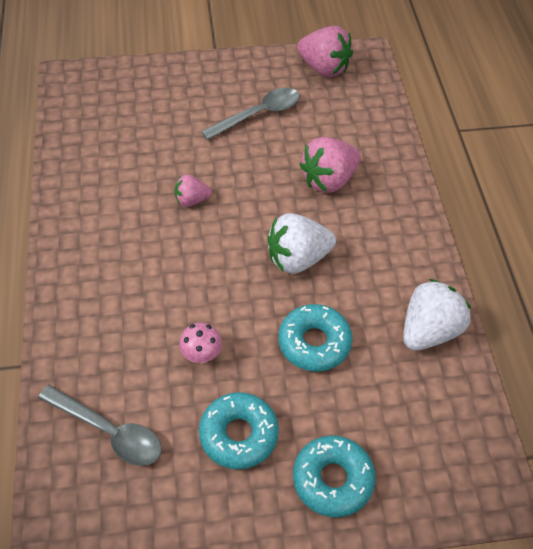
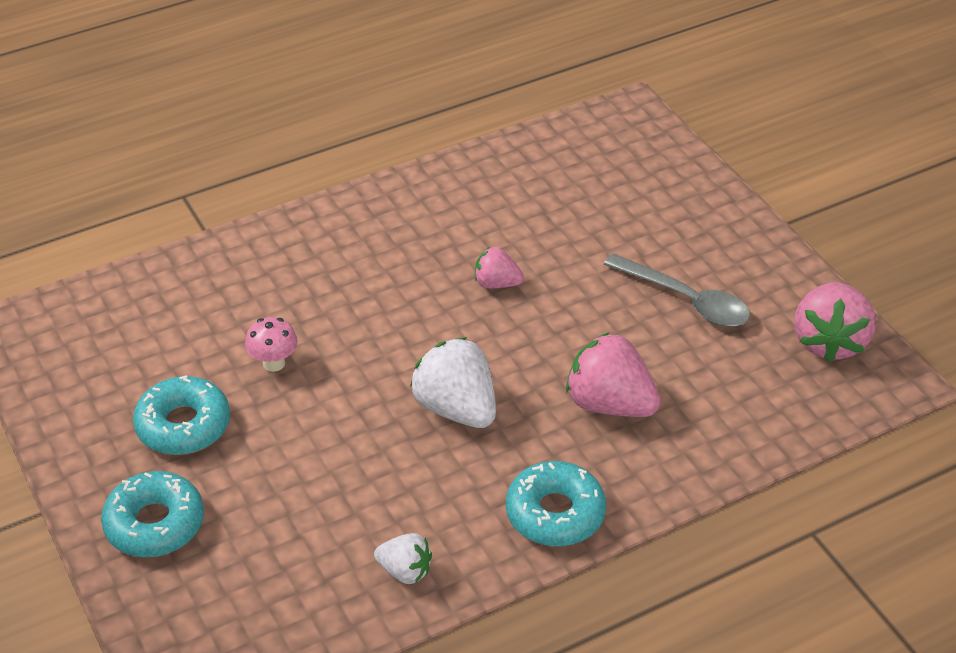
camera: 70 degrees right, 10 degrees down
(109, 431) = (150, 320): grey spoon -> none
(192, 200) = (496, 283): pink strawberry -> pink strawberry turned 45 degrees counterclockwise
(314, 343) = (334, 458): turquoise donut -> turquoise donut (555, 513)
(429, 330) = (405, 571): white strawberry -> white strawberry, size x0.56

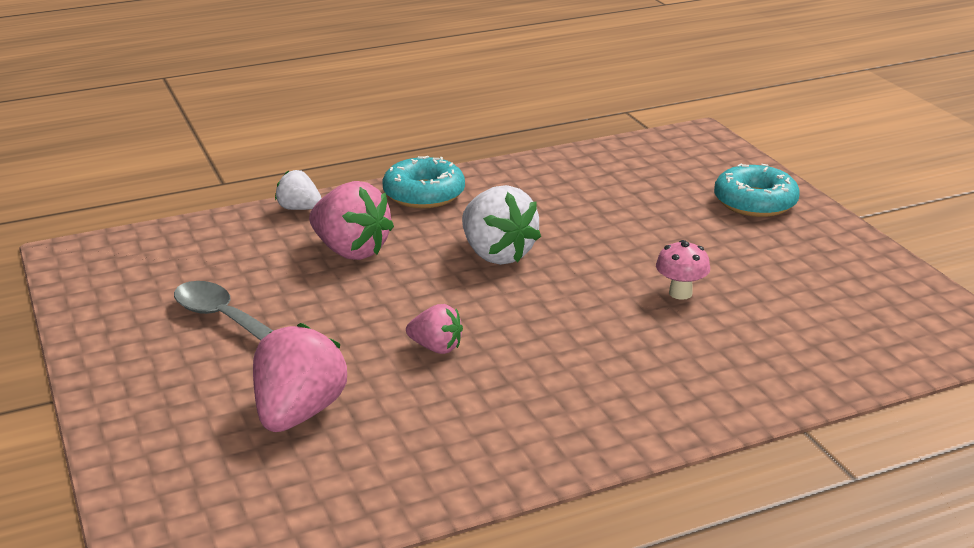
camera: 175 degrees left, 15 degrees down
(183, 425) = (755, 255): turquoise donut -> none
(405, 571) = (548, 173): white strawberry -> white strawberry (299, 208)
(829, 342) = (107, 283): pink strawberry -> pink strawberry (298, 413)

